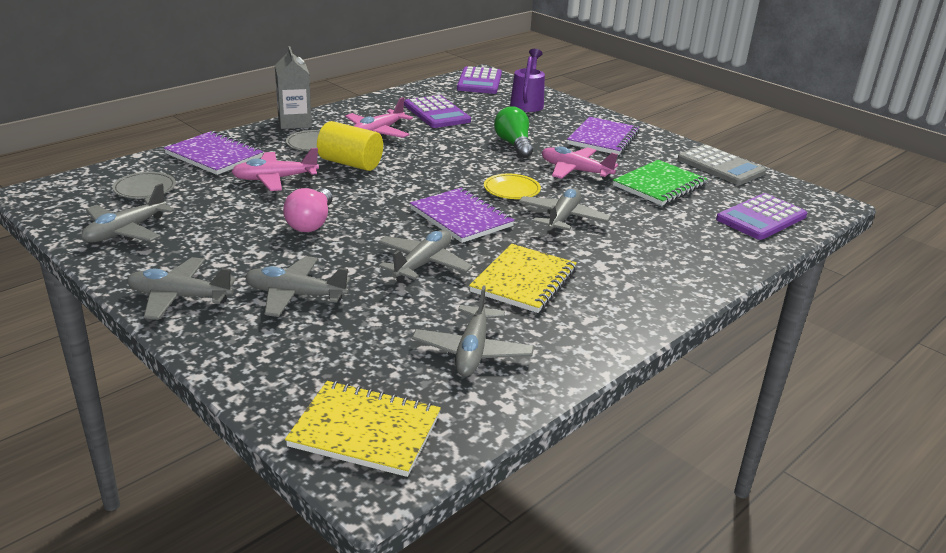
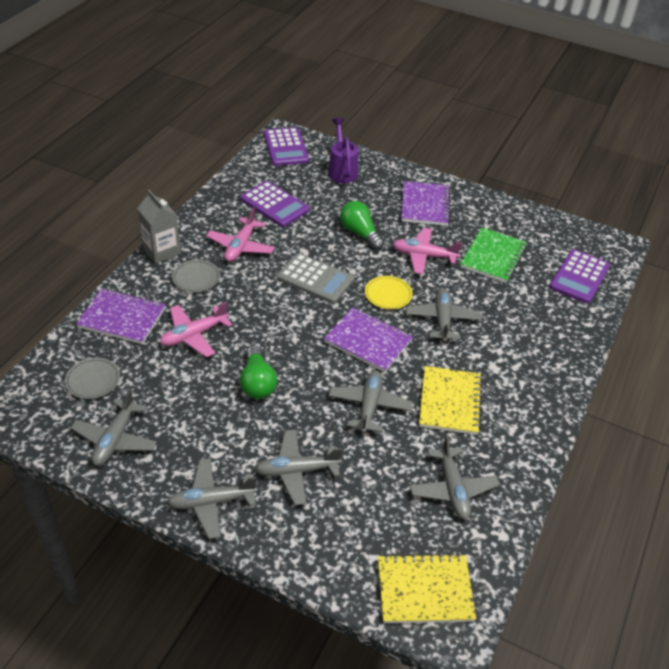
camera: 20 degrees left, 15 degrees up
(311, 223) = (257, 382): pink light bulb -> green light bulb
(350, 163) = (243, 296): yellow cylinder -> none
(720, 166) = (526, 219): grey calculator -> grey calculator (315, 279)

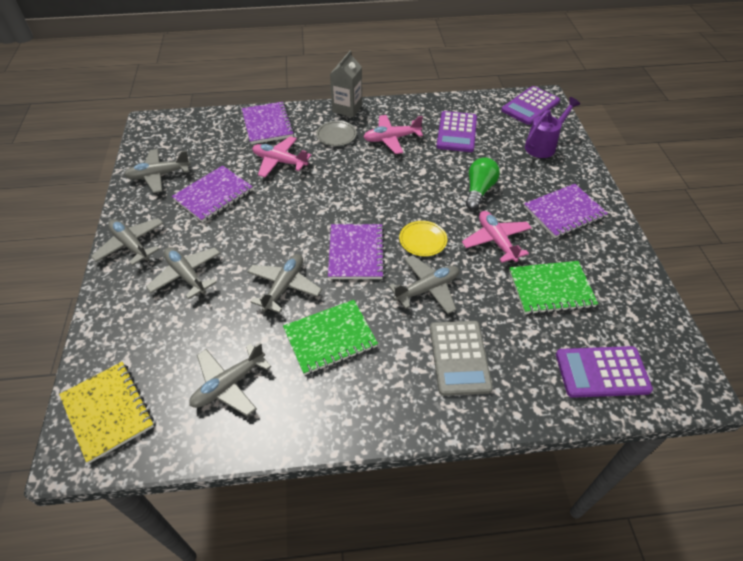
camera: 60 degrees right, 5 degrees up
(93, 380) = (202, 141): grey plate -> none
(196, 406) = (213, 195): none -> purple notebook
(257, 382) = (259, 213): green light bulb -> none
(315, 279) = (397, 191): grey calculator -> grey calculator (459, 357)
(369, 406) = (284, 286): grey plane -> grey plane turned 45 degrees counterclockwise
(450, 402) = (330, 338): yellow notebook -> green notebook

